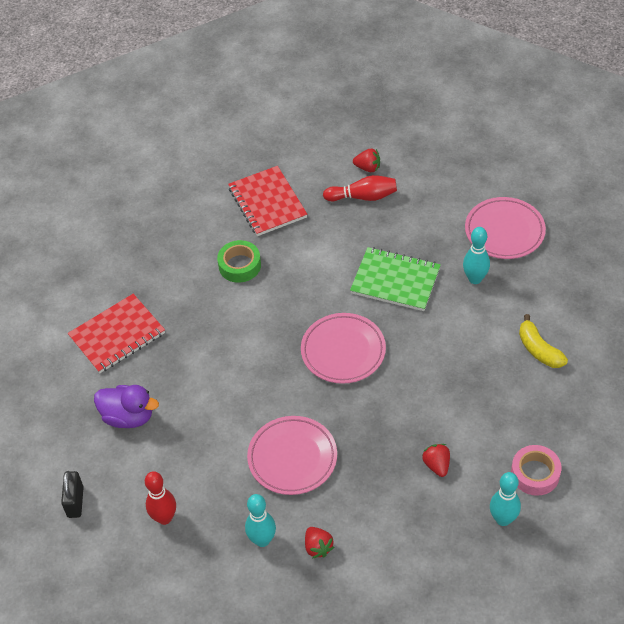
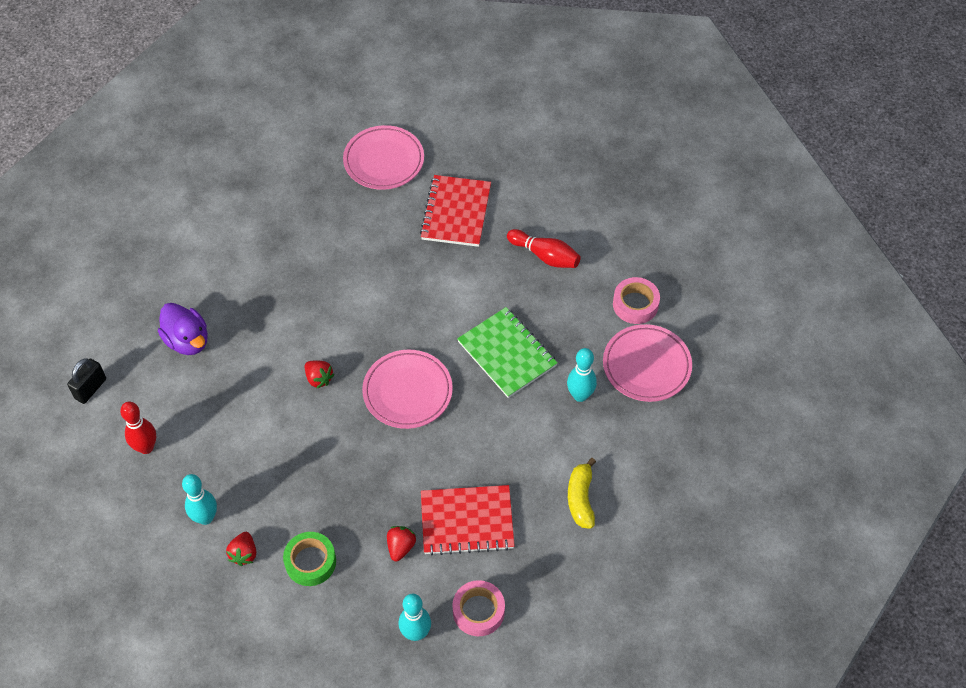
camera: 30 degrees right, 5 degrees up
(117, 335) = (235, 262): red notebook -> red notebook (467, 521)
(239, 265) = (385, 258): green tape -> green tape (310, 562)
(292, 458) = (287, 461): pink plate -> pink plate (384, 161)
(368, 168) = (572, 230): red strawberry -> red strawberry (319, 378)
(459, 194) = (635, 304): none -> pink tape

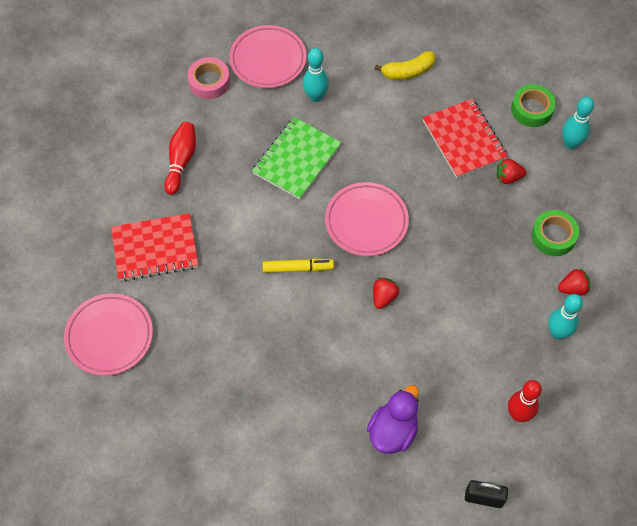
camera: 110 degrees left, 5 degrees up
(383, 317) = (297, 268): none -> yellow marker
(478, 611) = (532, 109): pink tape -> green tape

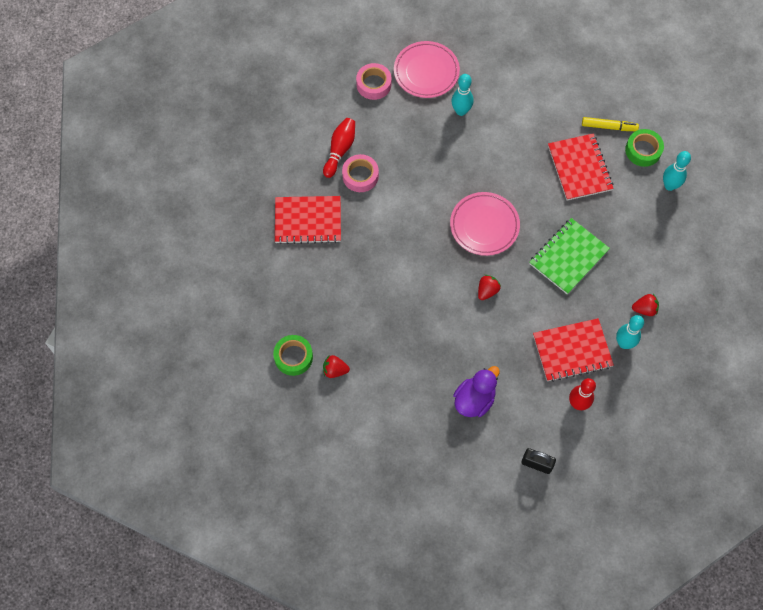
camera: 10 degrees right, 5 degrees up
(109, 336) = (261, 287): pink plate -> none
(210, 187) = (360, 176): none -> pink tape
(297, 159) = (436, 163): green notebook -> green notebook (568, 257)
(297, 268) = (421, 255): yellow marker -> yellow marker (608, 127)
(408, 71) = (543, 100): yellow banana -> none
(498, 352) = (572, 351): none -> red notebook
(508, 177) = (610, 206): red strawberry -> red strawberry (335, 370)
(553, 236) = (638, 263): green tape -> green tape (293, 357)

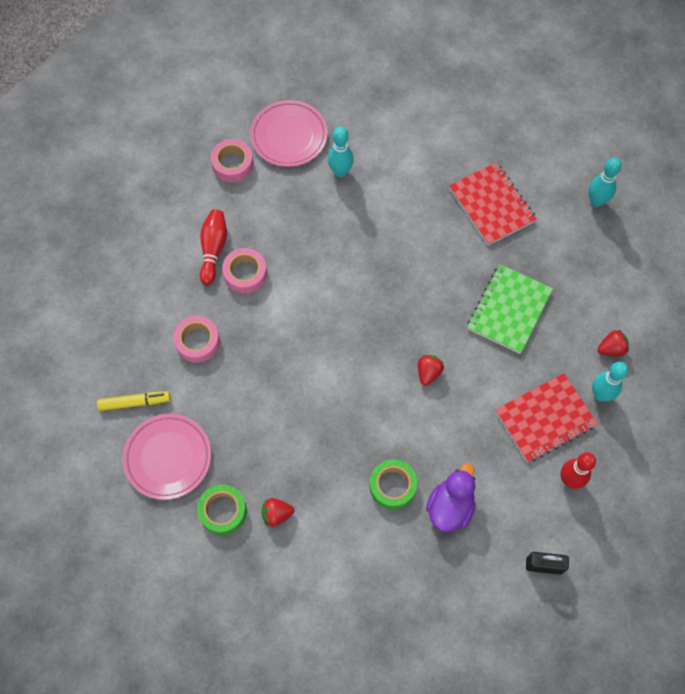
camera: 15 degrees left, 0 degrees up
(308, 221) = (197, 341): red notebook -> pink tape
(484, 225) = (403, 297): pink plate -> pink plate (168, 457)
(608, 127) = (510, 151): yellow marker -> yellow marker (134, 402)
(643, 150) = (555, 168): green tape -> green tape (392, 486)

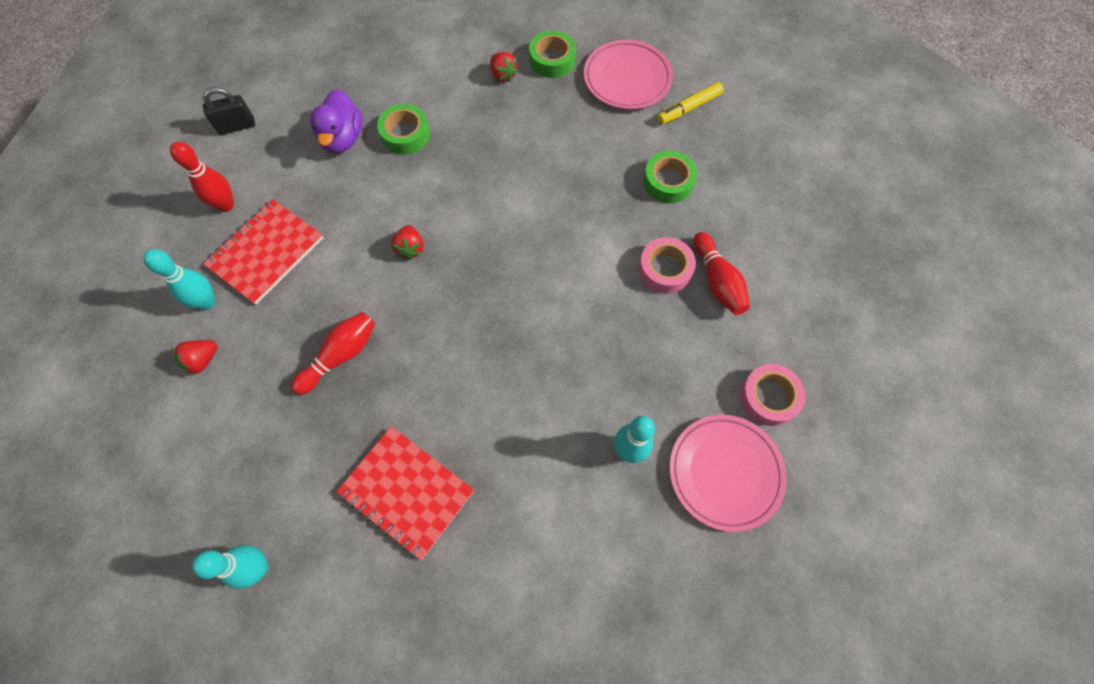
camera: 155 degrees right, 0 degrees up
(197, 341) = (668, 182): pink tape -> green tape
(276, 514) = (503, 75): red strawberry -> red strawberry turned 90 degrees clockwise
(509, 310) = (340, 356): green notebook -> red bowling pin

